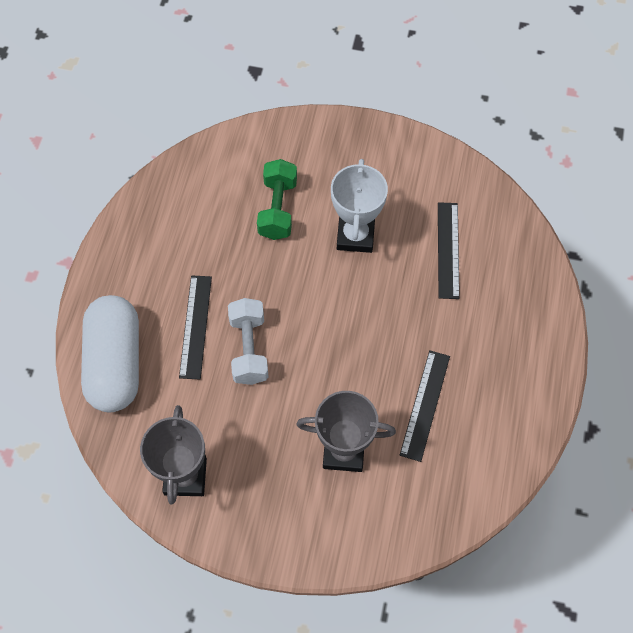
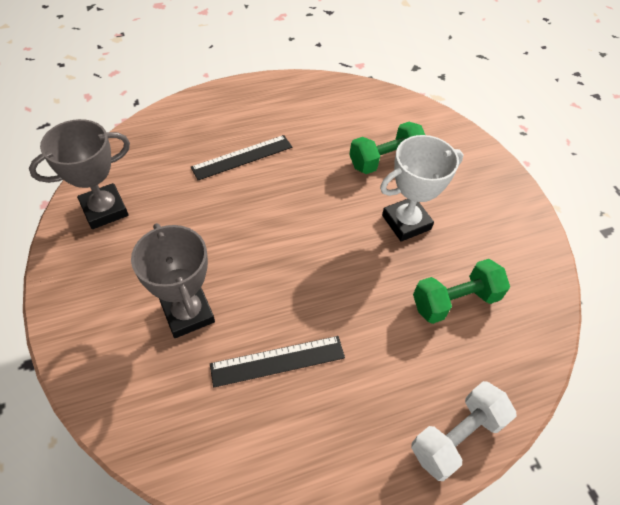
camera: 55 degrees right, 10 degrees down
(115, 363) = (180, 126): white capsule -> none
(249, 349) = (245, 199): white dumbbell -> white dumbbell (456, 436)
(448, 250) = (455, 301): black ruler -> green dumbbell

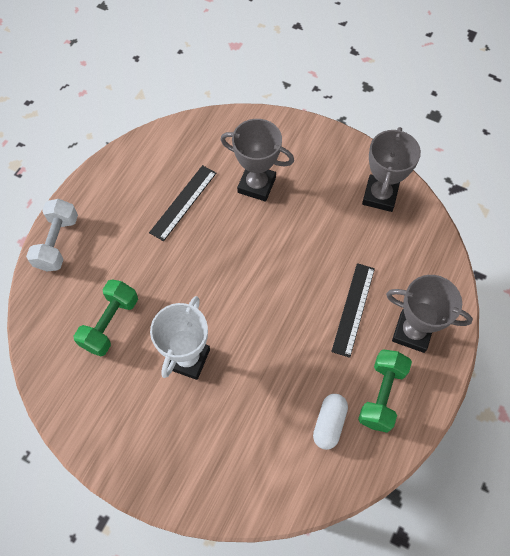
camera: 140 degrees right, 10 degrees up
(223, 117) = (412, 332): none -> grey trophy
(342, 117) = (329, 424): none -> white capsule
(385, 160) = (252, 407): green dumbbell -> green dumbbell (381, 395)

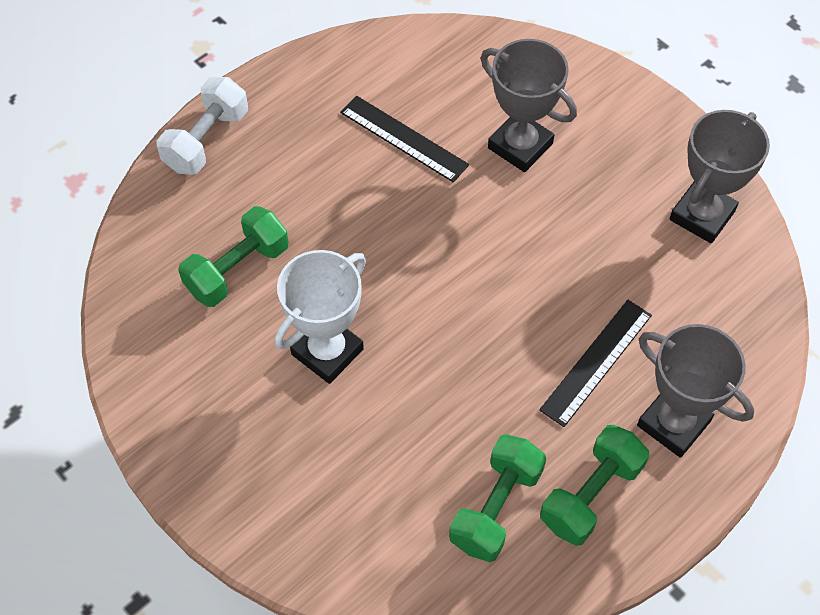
camera: 20 degrees right, 5 degrees down
(183, 202) = (403, 138): black ruler -> black ruler turned 75 degrees clockwise
(329, 424) = (496, 507): white capsule -> green dumbbell

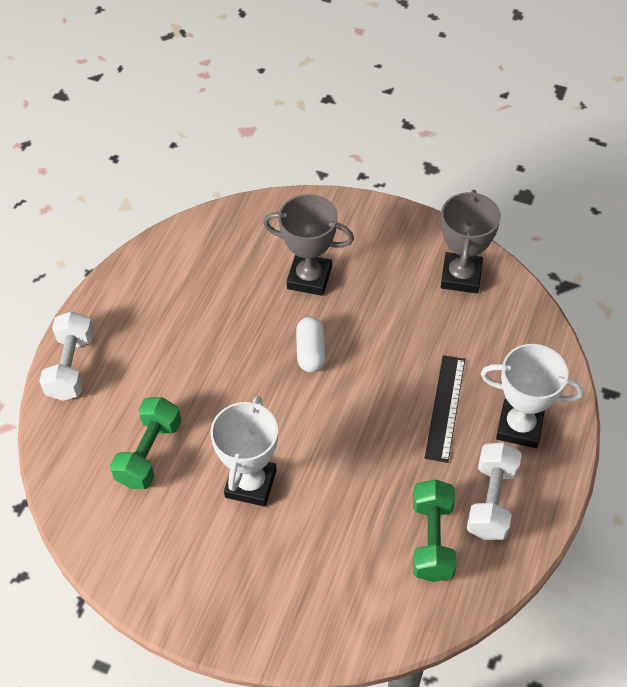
camera: 25 degrees left, 5 degrees down
(403, 138) = (222, 306): black ruler -> none
(475, 231) = (311, 352): none -> white capsule
(590, 494) = (491, 501): green dumbbell -> white dumbbell
(673, 423) = (519, 427): grey trophy -> white trophy

